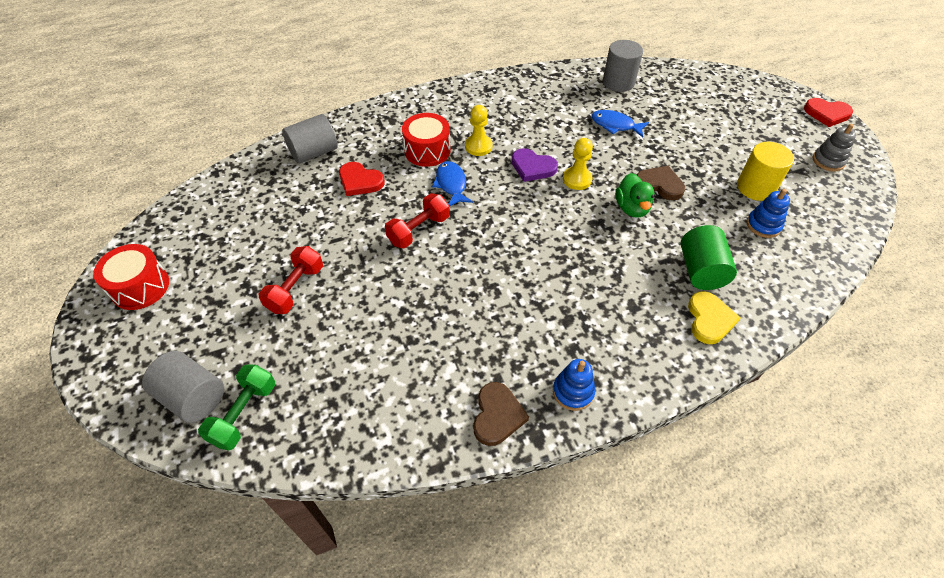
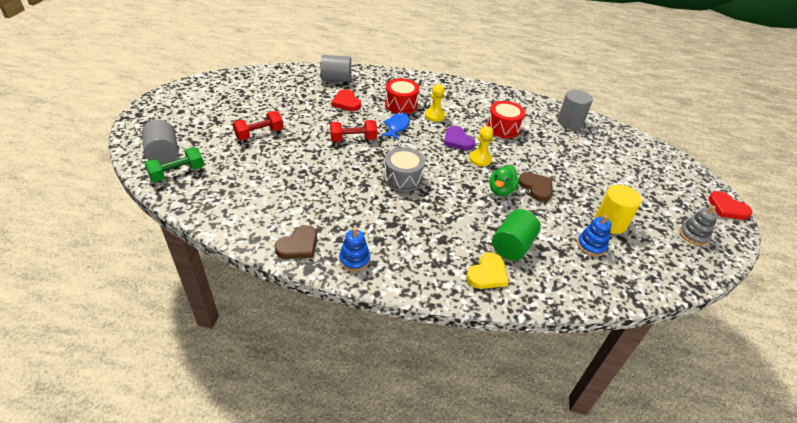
camera: 30 degrees right, 10 degrees down
(140, 287) = (190, 98): red drum -> red drum (503, 128)
(523, 252) = (403, 178): none -> grey drum
(615, 125) = (540, 143): blue fish -> none

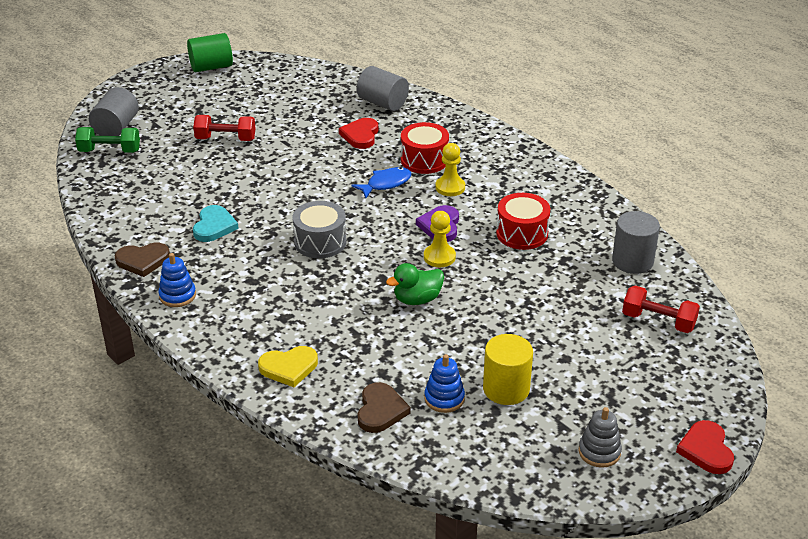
camera: 40 degrees right, 5 degrees down
(321, 197) = (214, 226): none -> turquoise heart
(353, 139) = (317, 180): red dumbbell -> red dumbbell (658, 321)
(512, 246) = (351, 356): green cylinder -> green cylinder (211, 67)
(536, 187) = (466, 314): brown heart -> brown heart (380, 410)

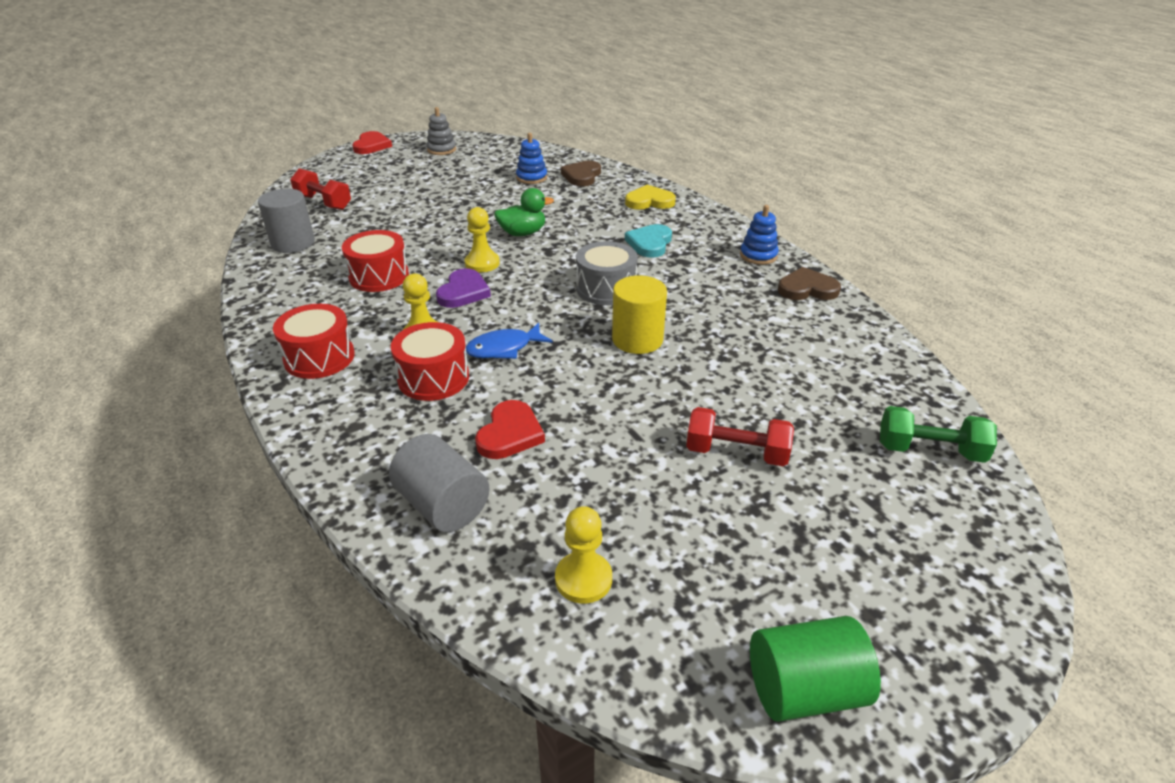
camera: 170 degrees left, 0 degrees up
(116, 128) = (946, 504): grey cylinder -> none
(214, 226) = (732, 317): turquoise heart -> turquoise heart (650, 243)
(304, 86) = (583, 579): none -> yellow pawn
(506, 389) = (482, 178): yellow cylinder -> yellow cylinder (637, 339)
(511, 165) = (319, 357): none -> red drum

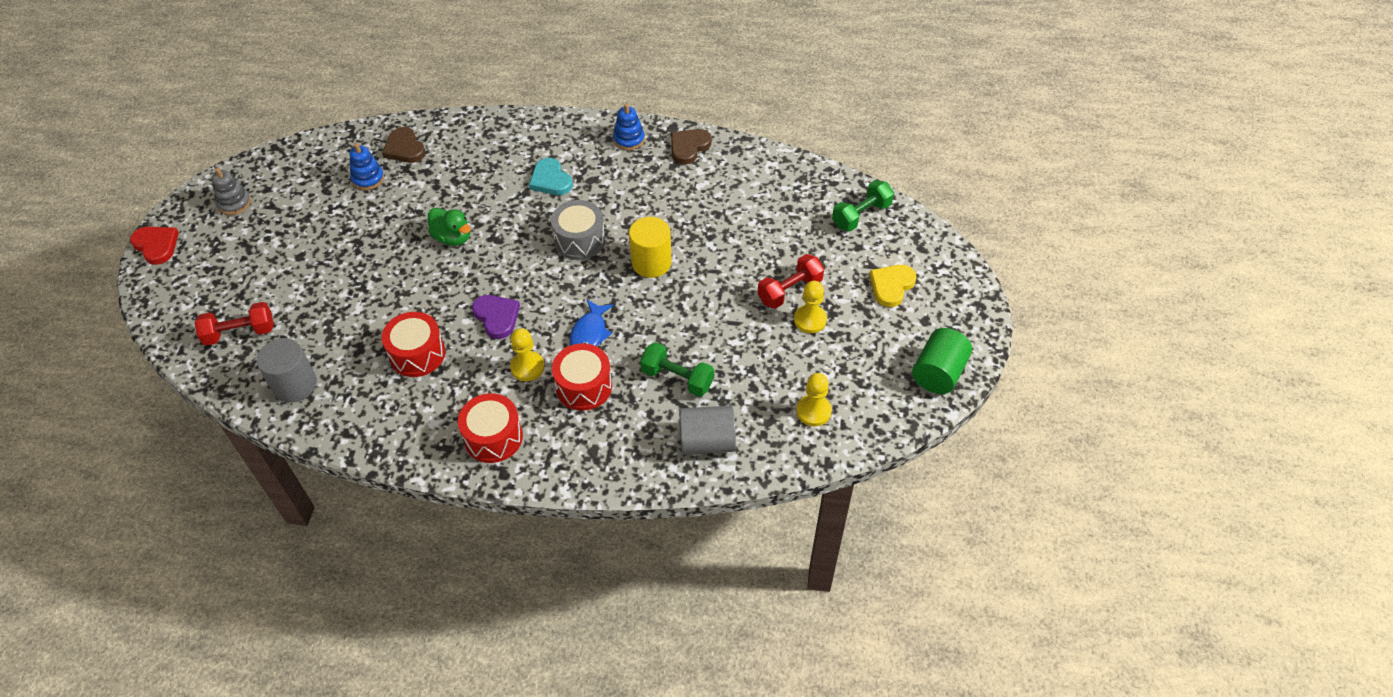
camera: 50 degrees left, 15 degrees up
(482, 263) = (469, 285): yellow pawn -> yellow pawn (810, 320)
(510, 434) = (677, 378): red heart -> green dumbbell
(522, 233) = (453, 237): green duck -> green duck turned 105 degrees clockwise
(649, 201) = (493, 139): yellow heart -> yellow heart (891, 286)

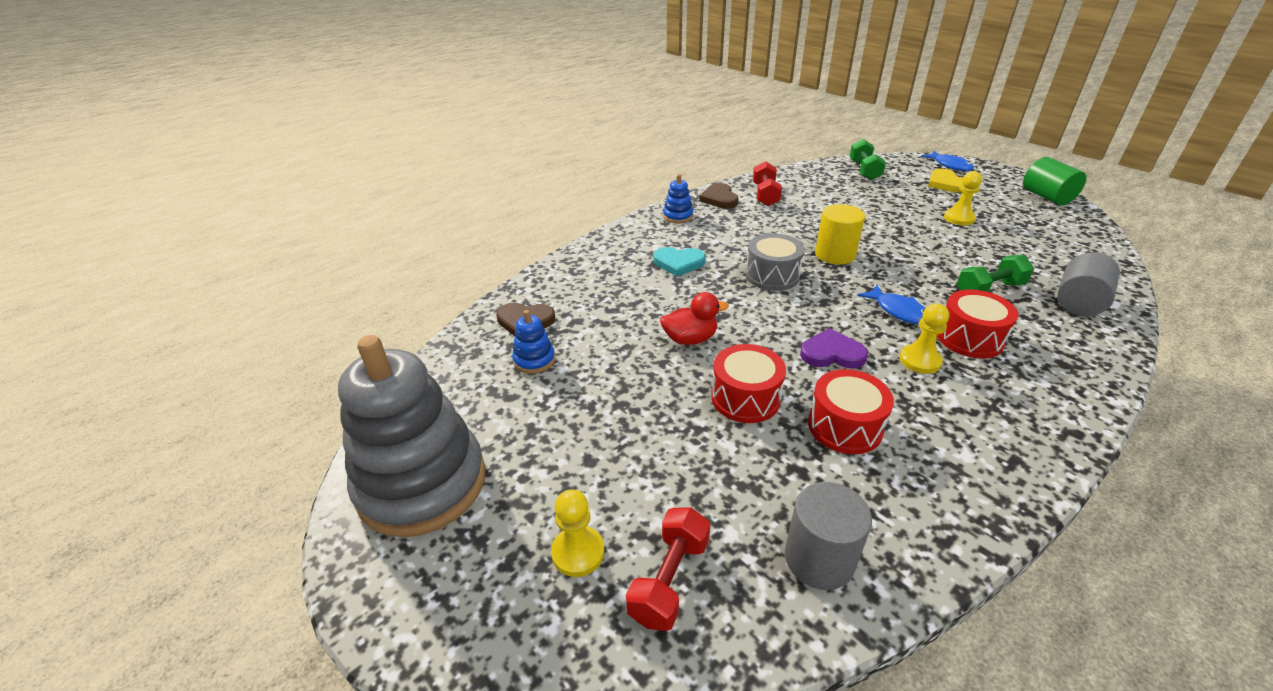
camera: 50 degrees left, 15 degrees down
(156, 245) = (386, 609): red heart -> none
(234, 203) = (422, 483): grey stacking toy -> grey stacking toy, size x2.45
(453, 237) = (690, 339): green duck -> red duck
(493, 437) = (1014, 419): red drum -> red drum (745, 398)
(789, 291) = (920, 215): red dumbbell -> red dumbbell (765, 195)
(813, 411) = (1063, 248): yellow pawn -> yellow pawn (578, 552)
(949, 275) = (950, 165): none -> blue fish

